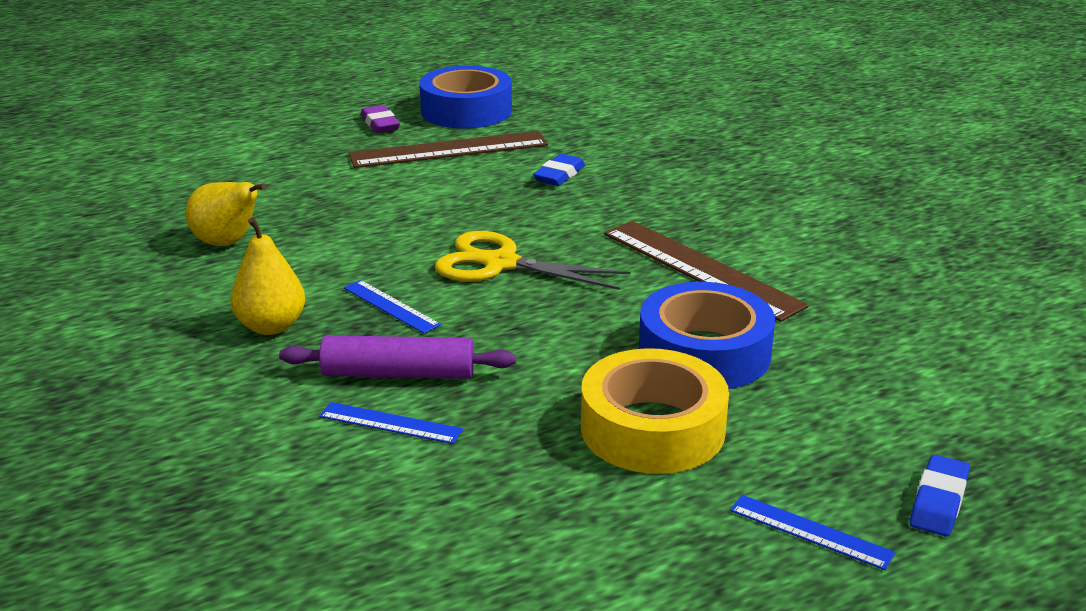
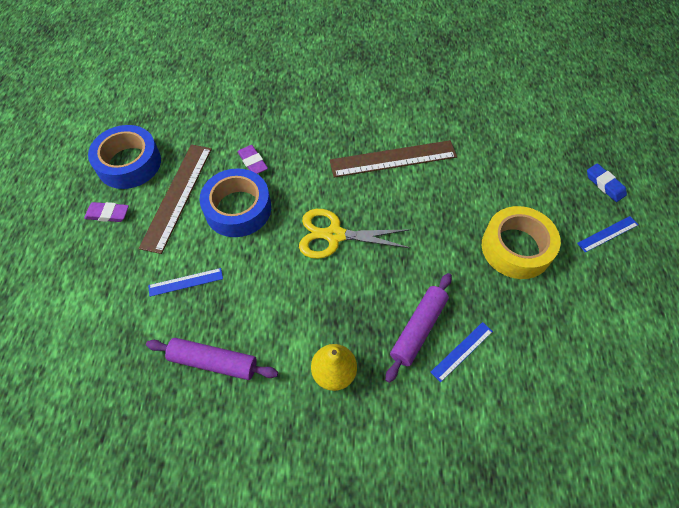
camera: 60 degrees left, 30 degrees up
(227, 243) = (213, 362): yellow pear -> purple rolling pin
(391, 306) = (348, 304): blue ruler -> blue ruler (185, 282)
(500, 264) = (334, 235): yellow scissors -> yellow scissors turned 45 degrees clockwise
(559, 175) = (253, 162): blue eraser -> purple eraser
(704, 353) = (466, 197): blue tape -> blue tape (238, 209)

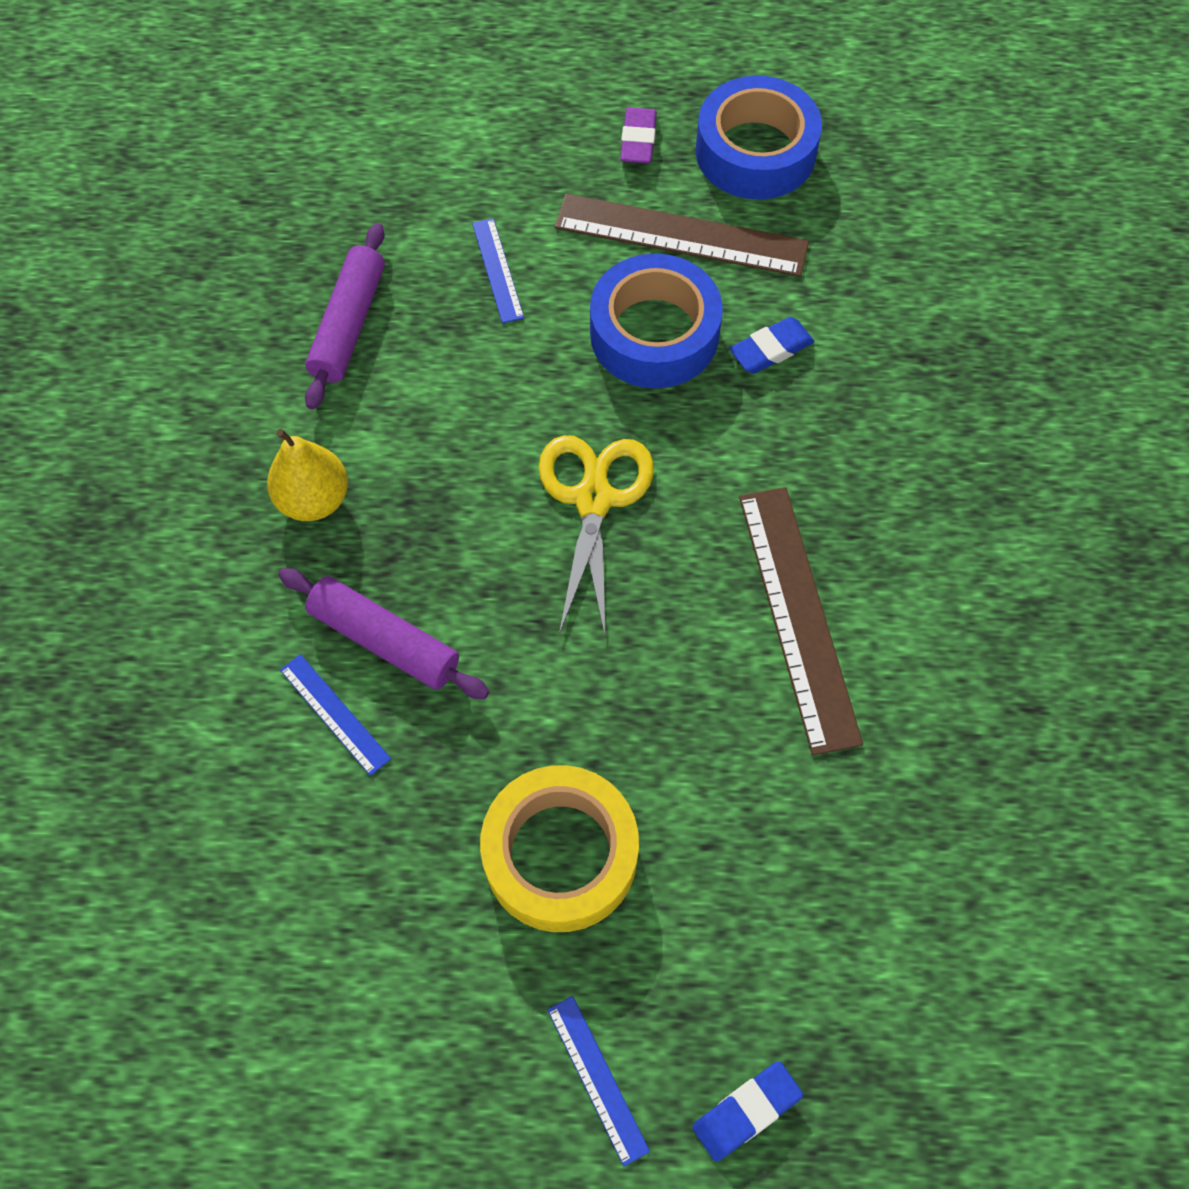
camera: 90 degrees right, 5 degrees up
(253, 162) = (771, 349): purple eraser -> blue eraser

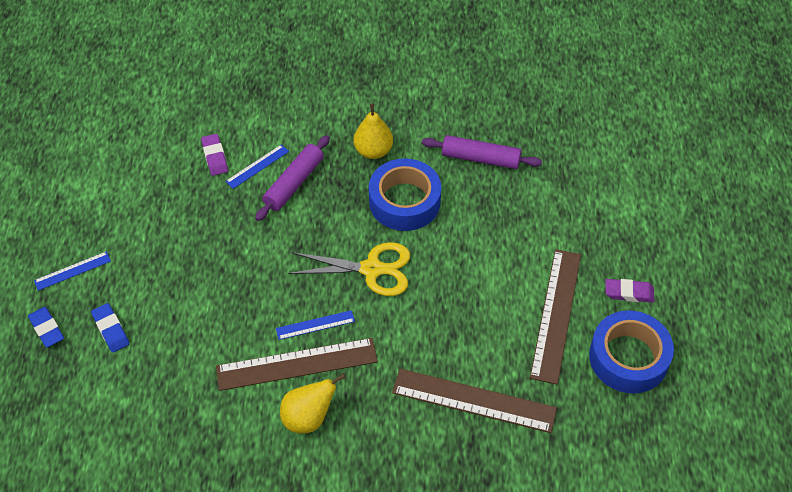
camera: 90 degrees right, 10 degrees down
(301, 803) = (215, 157): none -> purple eraser
(497, 270) = (522, 223): blue ruler -> blue ruler (315, 325)
(560, 854) = (178, 256): yellow tape -> none
(654, 333) = (482, 299): blue tape -> blue tape (404, 201)
(771, 349) = (473, 359): blue eraser -> blue eraser (111, 330)
(846, 352) = (474, 400): none -> brown ruler
(901, 592) = (308, 418): none -> yellow pear

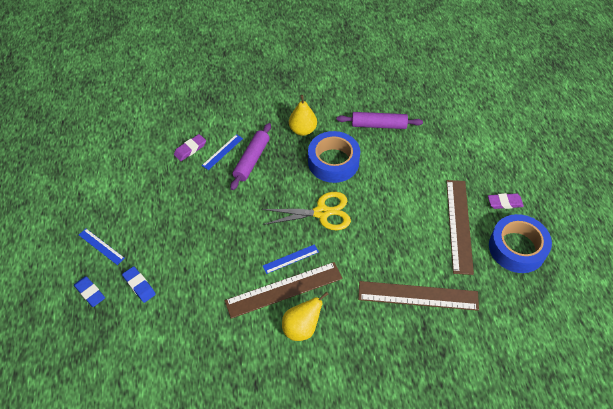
camera: 10 degrees left, 0 degrees up
(72, 271) = (101, 246): blue ruler -> blue ruler turned 75 degrees clockwise
(215, 157) = (190, 149): purple eraser -> purple eraser turned 75 degrees clockwise

